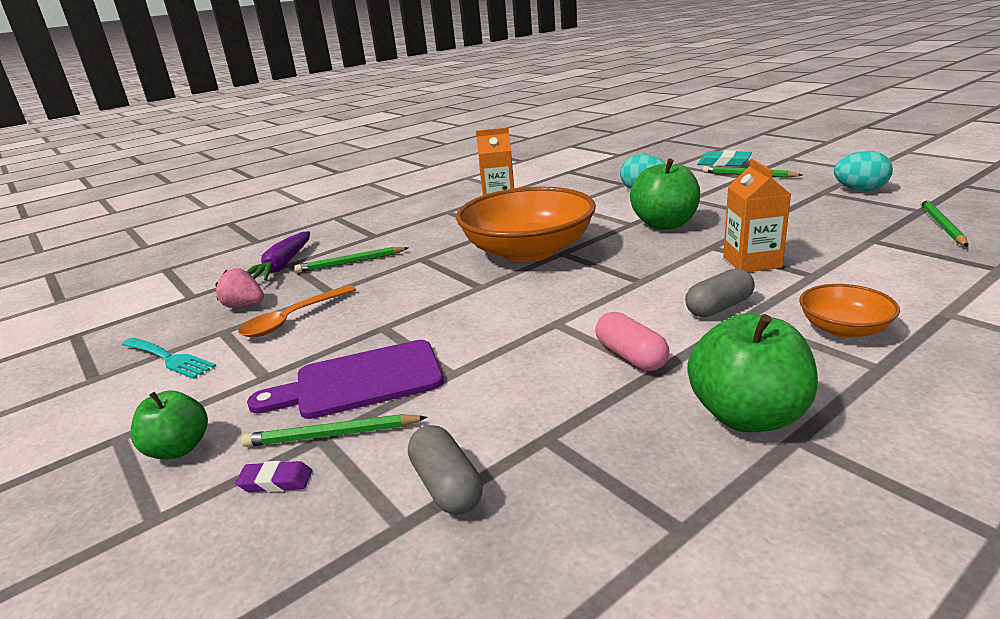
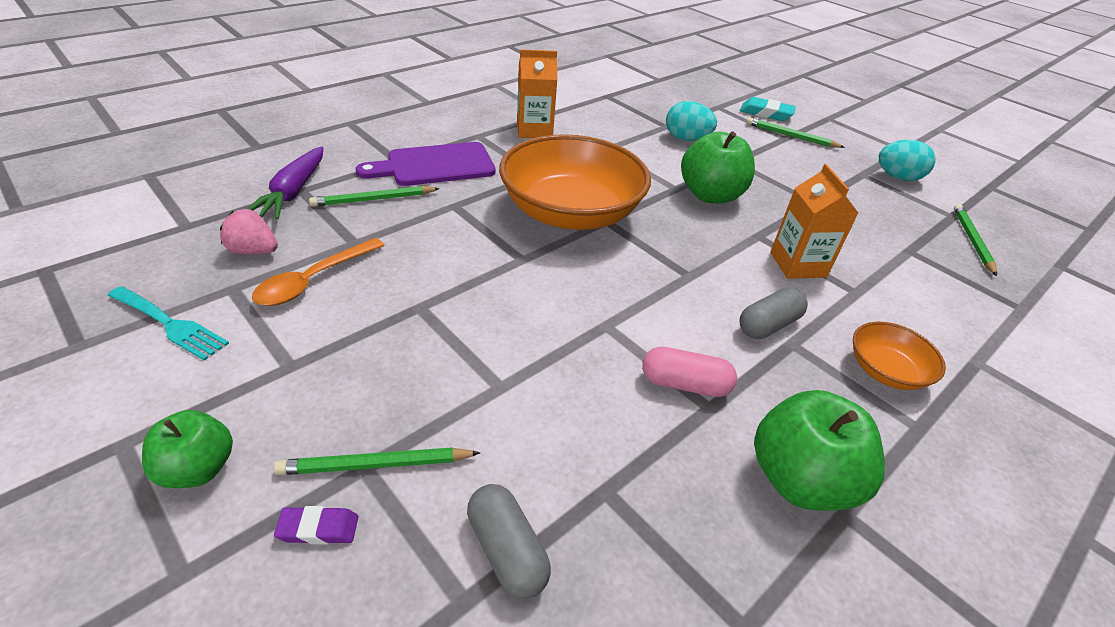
camera: 10 degrees left, 15 degrees up
(360, 381) = (400, 387): purple cutting board -> purple cutting board (435, 165)
(631, 356) = (684, 384): pink capsule -> pink capsule turned 45 degrees counterclockwise

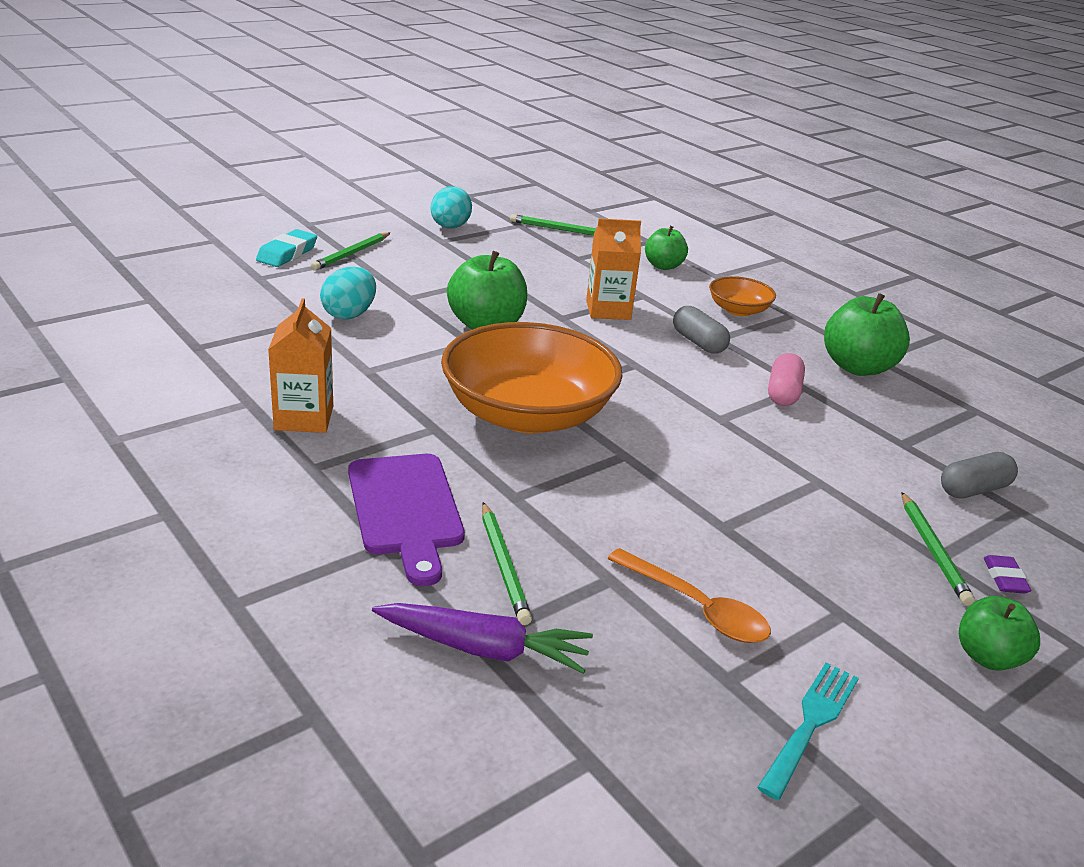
camera: 85 degrees left, 10 degrees down
(253, 251) = (645, 670): pink strawberry -> none
(956, 314) = (663, 266): none -> green apple

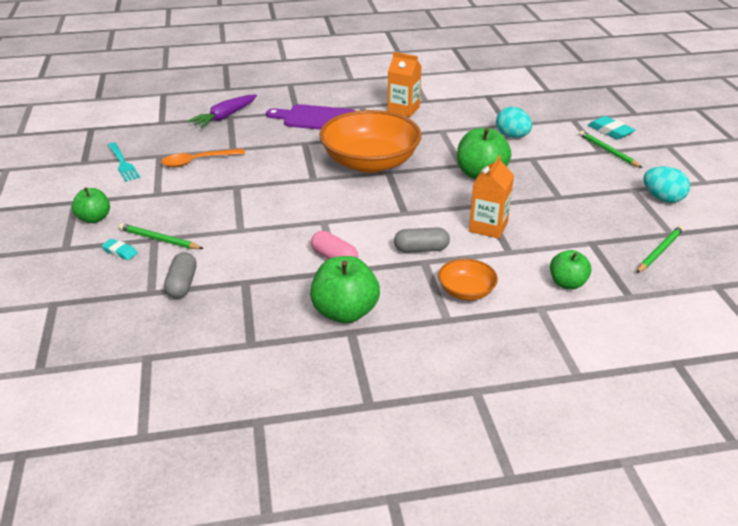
camera: 120 degrees right, 5 degrees up
(503, 565) = (263, 130): green pencil -> none
(1005, 578) = (120, 252): purple eraser -> turquoise eraser

